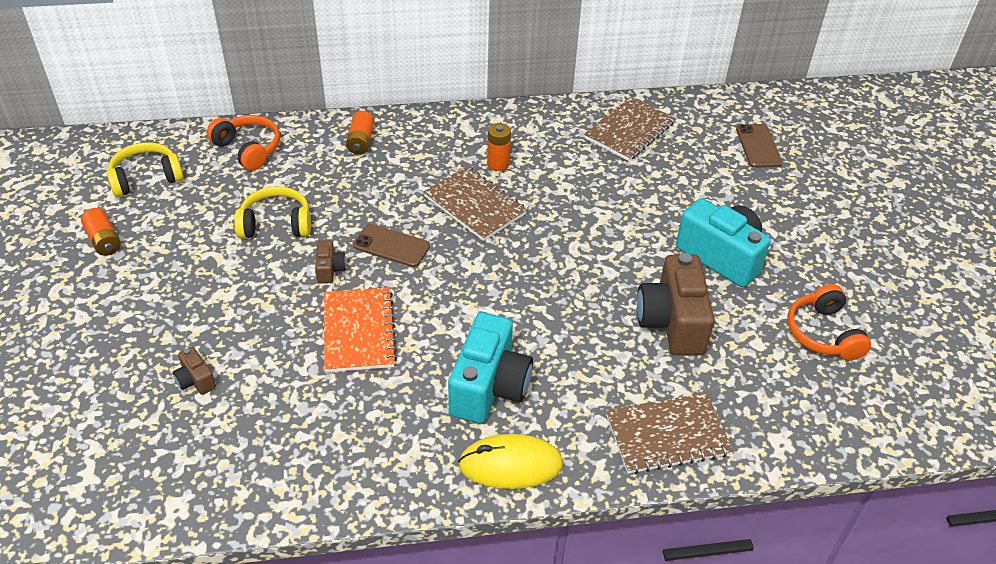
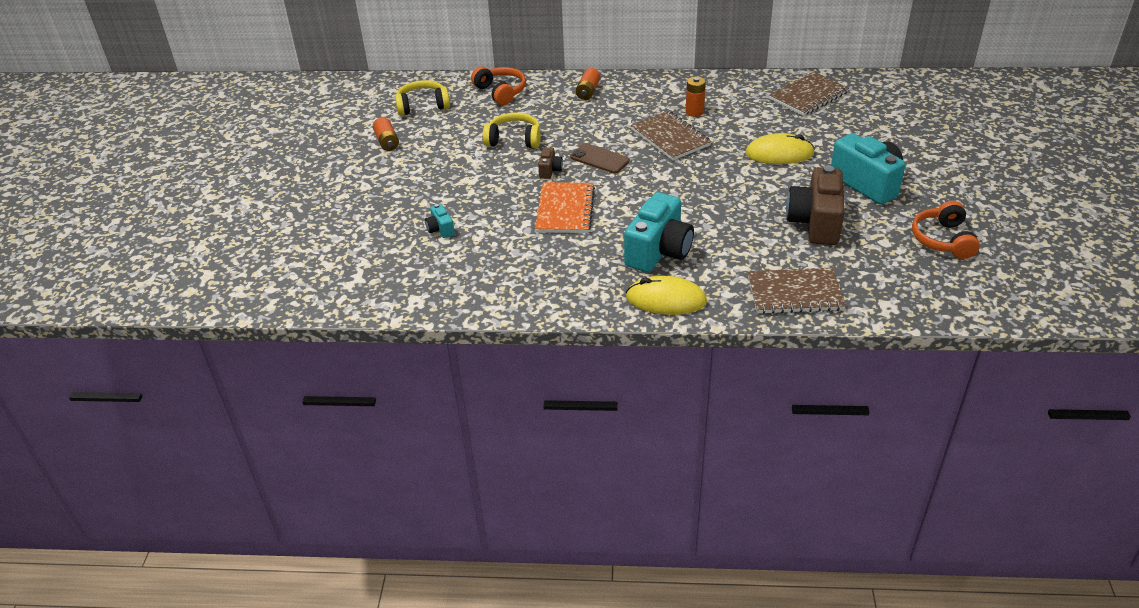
camera: 15 degrees right, 5 degrees down
(195, 380) = (440, 229): brown camera -> turquoise camera
(610, 220) = (779, 153): none -> yellow mouse
(758, 146) = (918, 112): brown phone -> none

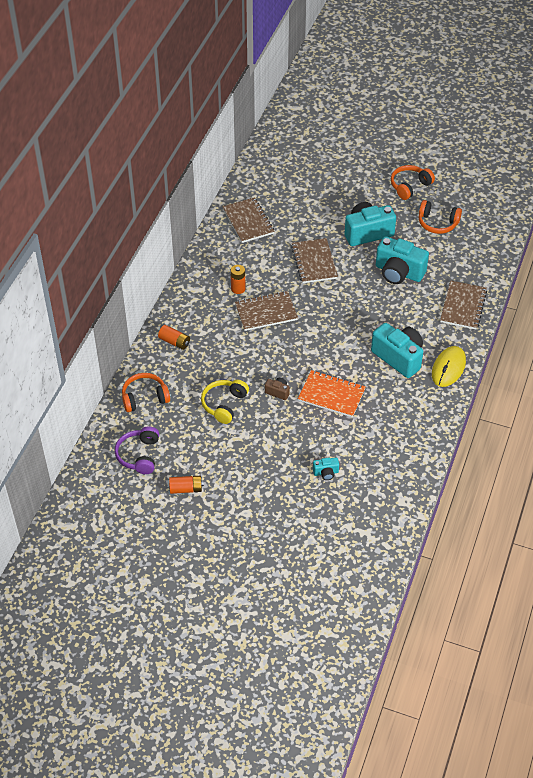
camera: 75 degrees left, 10 degrees up
(422, 106) = (139, 455): yellow headphones -> purple headphones
(599, 159) = (275, 359): brown phone -> none
(779, 153) = (314, 262): yellow mouse -> brown notebook
(815, 223) = (399, 272): brown camera -> turquoise camera
(993, 201) = (409, 186): none -> orange headphones

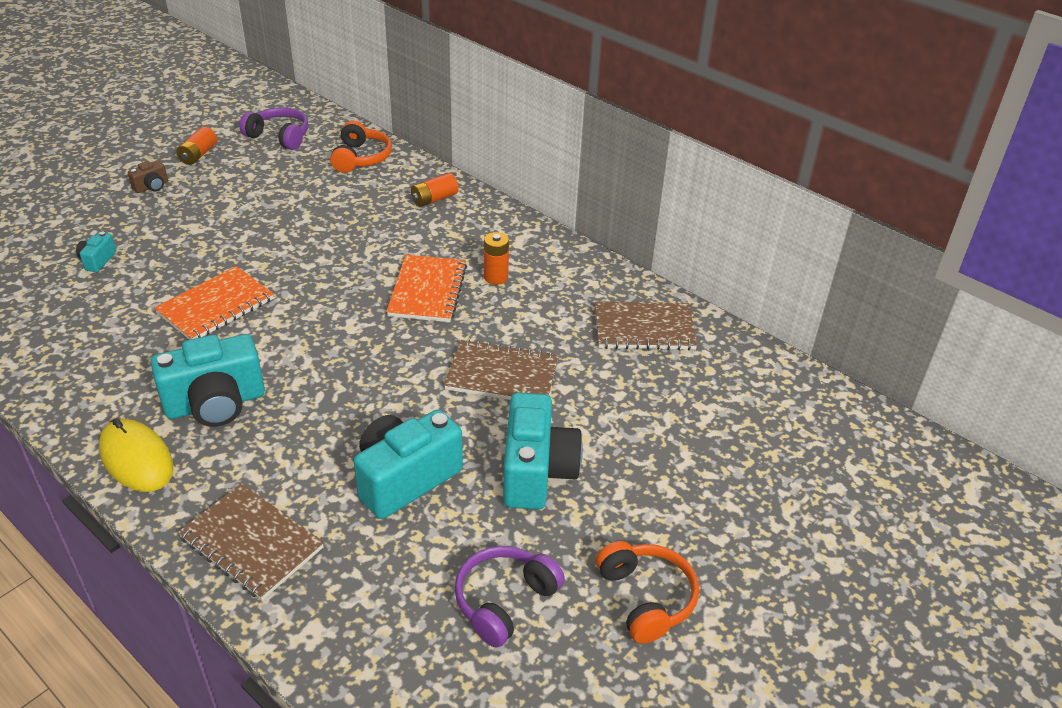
camera: 110 degrees right, 10 degrees down
(224, 404) = (293, 211): yellow headphones -> none
(266, 312) = (427, 291): brown notebook -> orange notebook
(278, 392) = (270, 259): brown camera -> brown camera (152, 187)
(437, 223) = (504, 601): orange headphones -> purple headphones

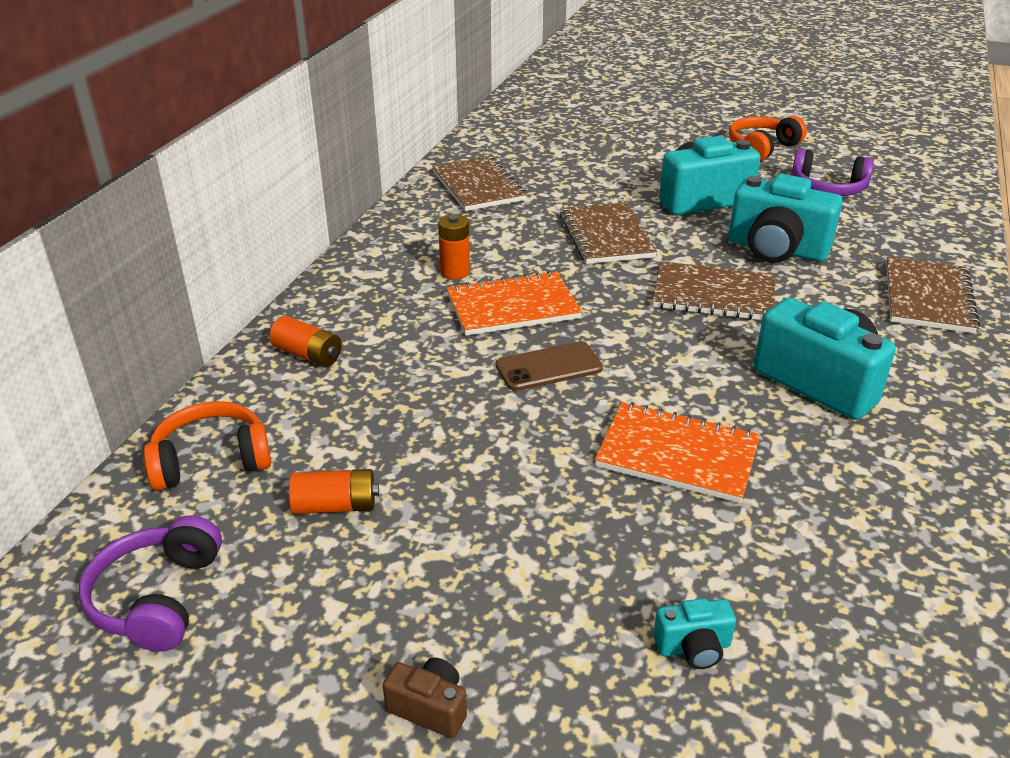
camera: 110 degrees left, 5 degrees down
(136, 459) = (944, 401): yellow mouse -> none
(198, 155) = (272, 696): orange battery -> orange battery (335, 506)
(343, 285) = (549, 367): none -> brown phone
(365, 400) = (713, 295): none -> brown notebook

